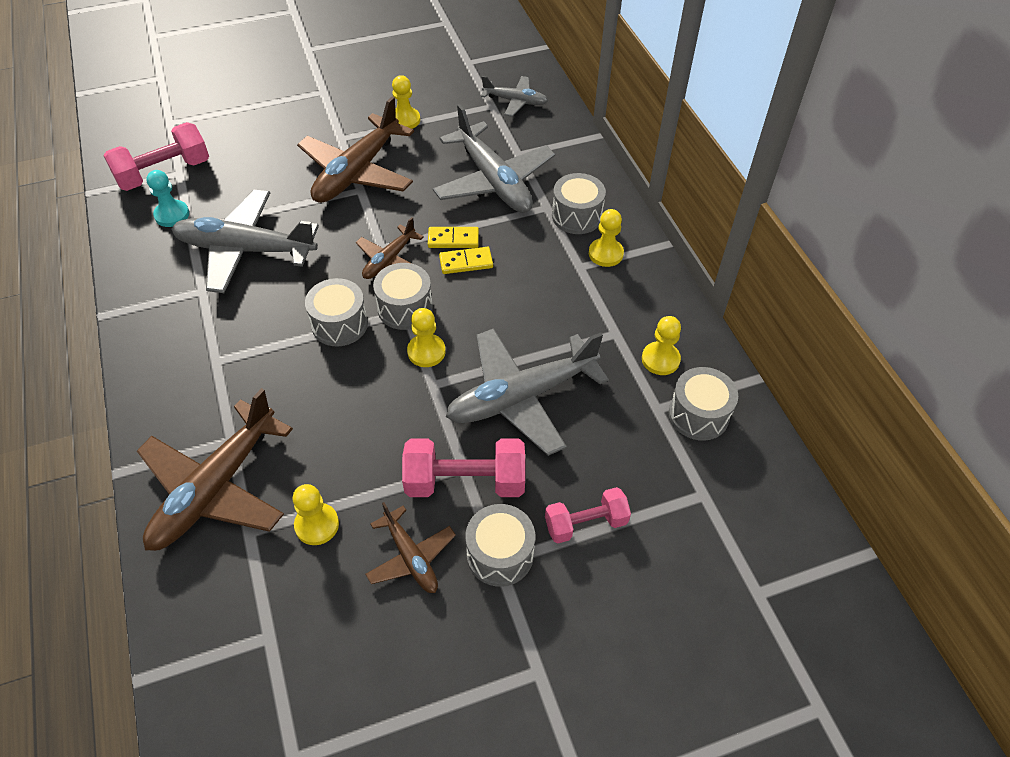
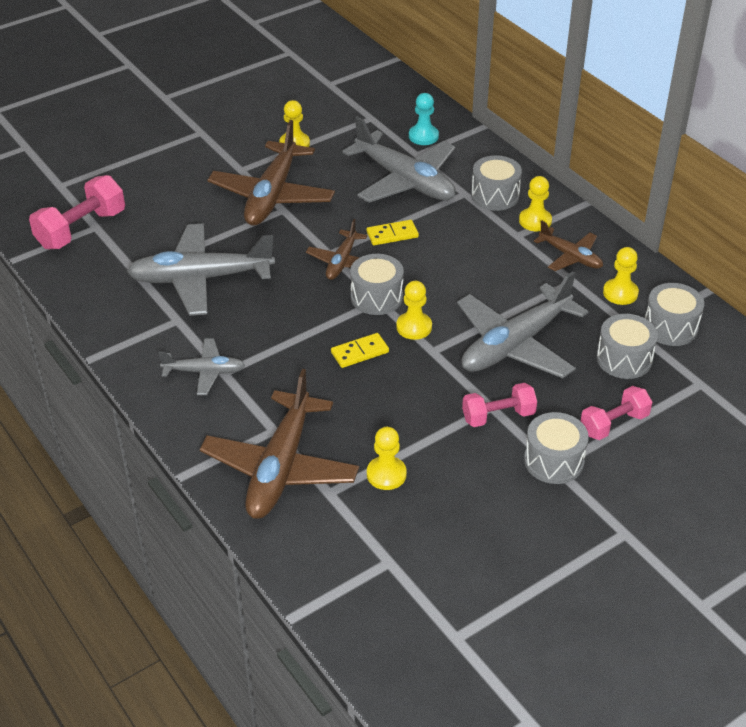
camera: 15 degrees left, 10 degrees down
(172, 215) = (111, 263): turquoise pawn -> turquoise pawn (423, 136)
(339, 324) = (323, 321): grey drum -> grey drum (624, 359)
(411, 557) = (480, 479): brown plane -> brown plane (571, 257)
(465, 481) = (498, 416): pink dumbbell -> pink dumbbell, size x0.65
(466, 262) = (413, 251): yellow domino -> yellow domino (359, 352)
(515, 101) = (392, 110): grey plane -> grey plane (205, 372)

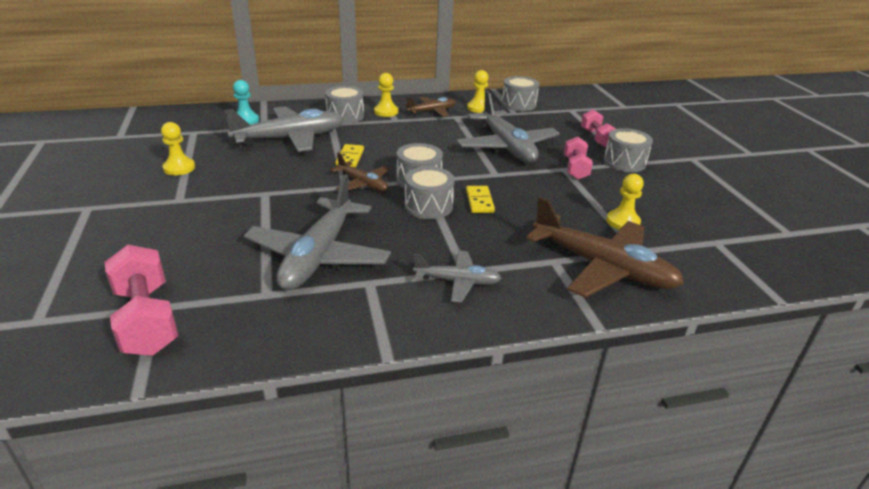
camera: 70 degrees left, 10 degrees down
(205, 372) = (458, 281): grey plane -> grey plane turned 75 degrees clockwise
(272, 196) = (238, 194): brown plane -> none
(414, 327) = (464, 174): yellow pawn -> none
(624, 359) = (539, 122): grey drum -> grey drum (428, 206)

